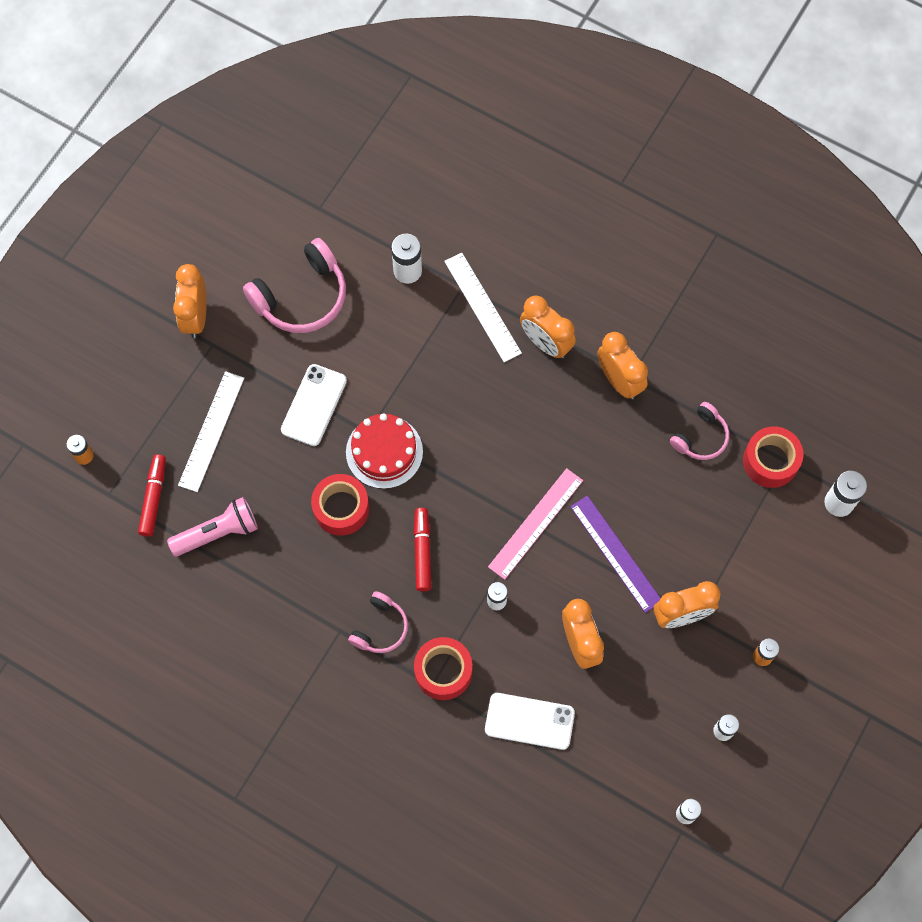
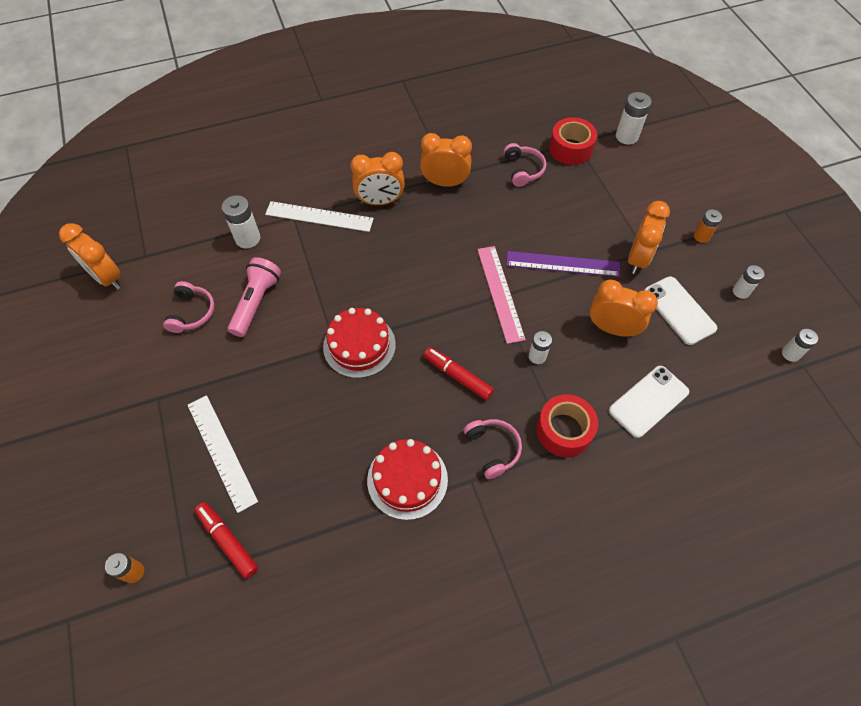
camera: 50 degrees left, 10 degrees down
(195, 317) = (124, 393): orange clock -> orange clock (107, 278)
(218, 532) = (306, 512): pink flashlight -> pink flashlight (256, 302)
(301, 297) = (192, 312): pink headphones -> pink headphones, size x0.57
(302, 583) = (407, 479): none -> red cake
(314, 405) = (278, 364): white phone -> white phone (679, 310)
(341, 508) = (374, 405): red tape -> none

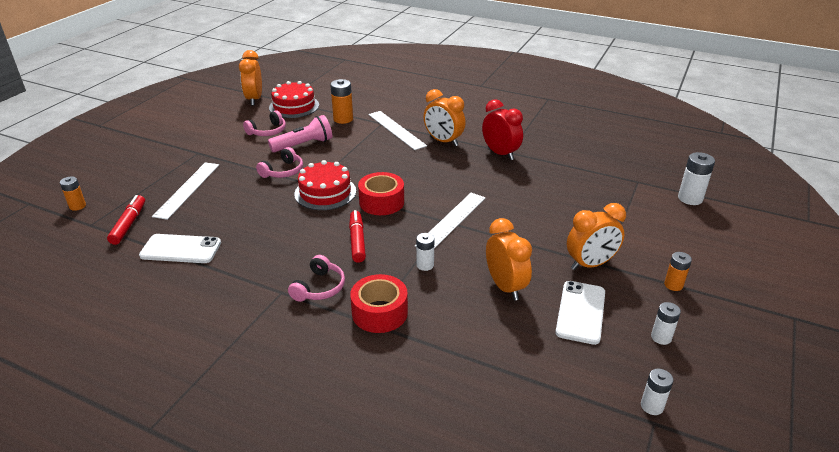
camera: 45 degrees right, 25 degrees down
(247, 238) = (343, 119): white battery -> orange battery
(407, 479) = (249, 265): red cake -> red cake (294, 106)
(445, 183) = (500, 153): orange clock -> red clock
(500, 293) = (452, 221): pink ruler -> white ruler
(523, 170) = (569, 174): pink headphones -> pink headphones (283, 171)
(562, 264) = (522, 233): purple ruler -> none
(570, 149) = (627, 182): red tape -> red tape (381, 202)
(648, 401) = (468, 342): white phone -> white phone (181, 249)

